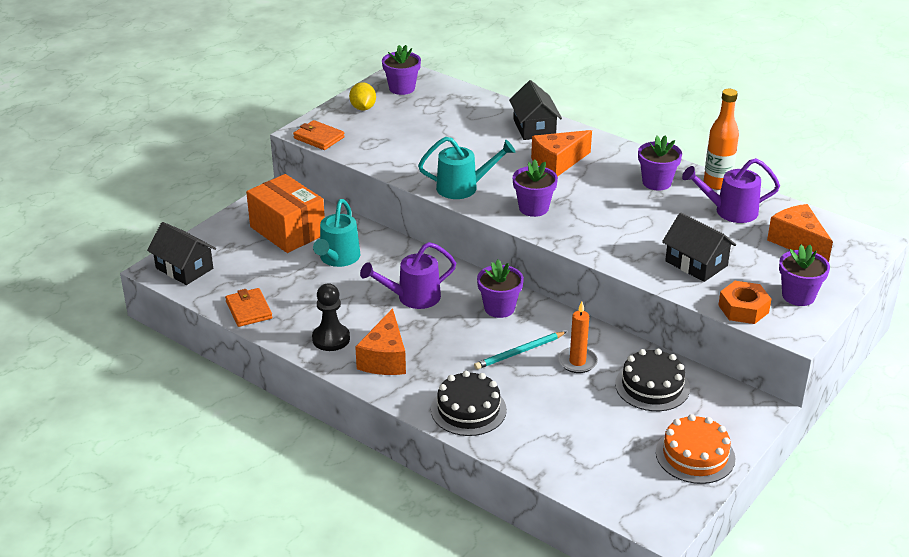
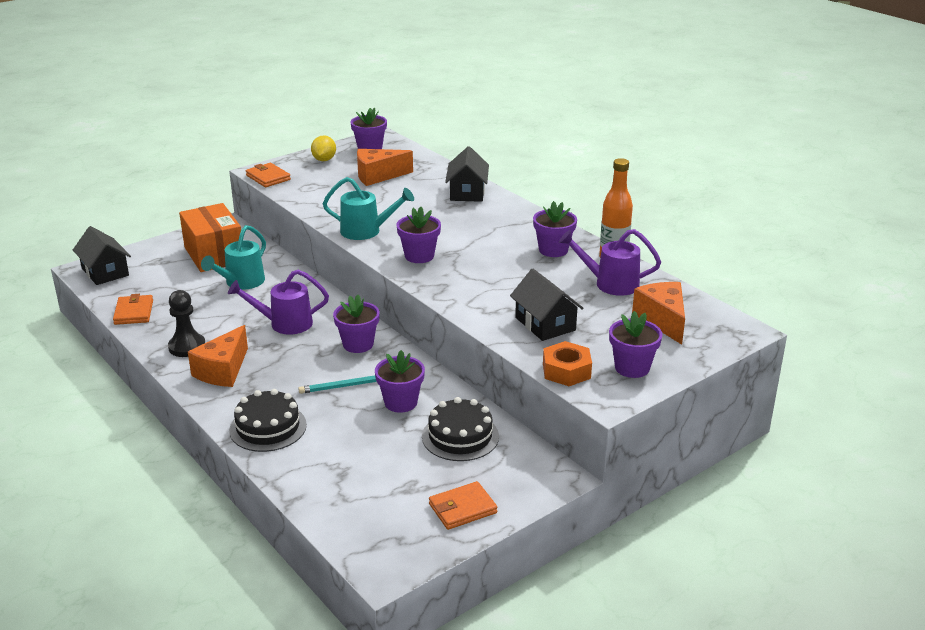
camera: 15 degrees right, 5 degrees down
(557, 163) = (469, 222): orange cheese -> orange cheese (378, 176)
(577, 362) = (400, 402): orange candle -> purple flower pot
(695, 455) = (462, 508): orange cake -> orange wallet

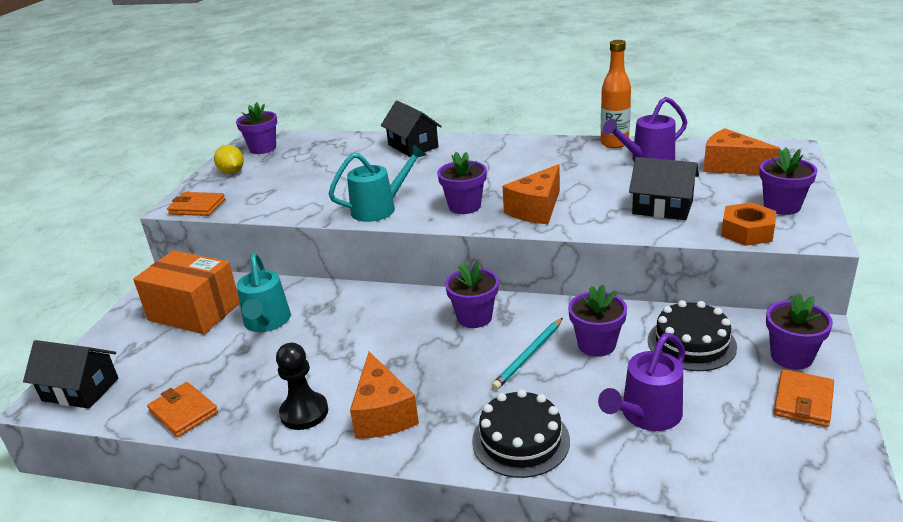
camera: 35 degrees left, 0 degrees up
(284, 324) = (373, 336): purple watering can -> purple watering can (646, 416)
(378, 176) = (309, 164): orange cheese -> orange cheese (536, 209)
(553, 250) = (561, 156): purple flower pot -> purple flower pot (791, 356)

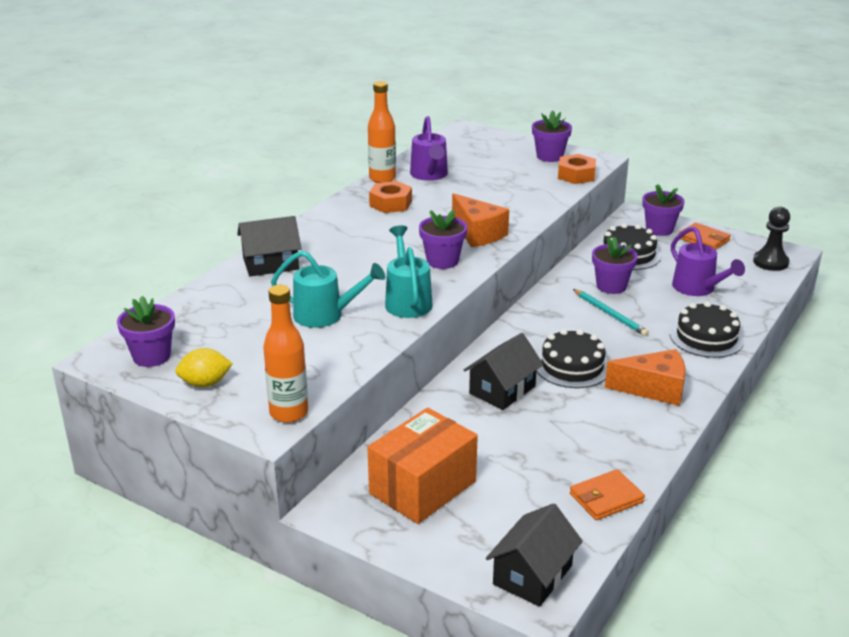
camera: 75 degrees left, 0 degrees up
(197, 207) = (289, 413): orange wallet -> orange bottle
(266, 323) = (479, 438): turquoise watering can -> turquoise watering can (326, 315)
(304, 412) = (636, 427): black pawn -> black pawn (770, 262)
(405, 350) = (572, 366): none -> black cake
(474, 317) = (544, 327): purple flower pot -> none
(564, 159) = (390, 203): none -> orange nut
(662, 207) = (517, 190): black house -> black house (502, 390)
(731, 166) = (473, 153): orange cheese -> none

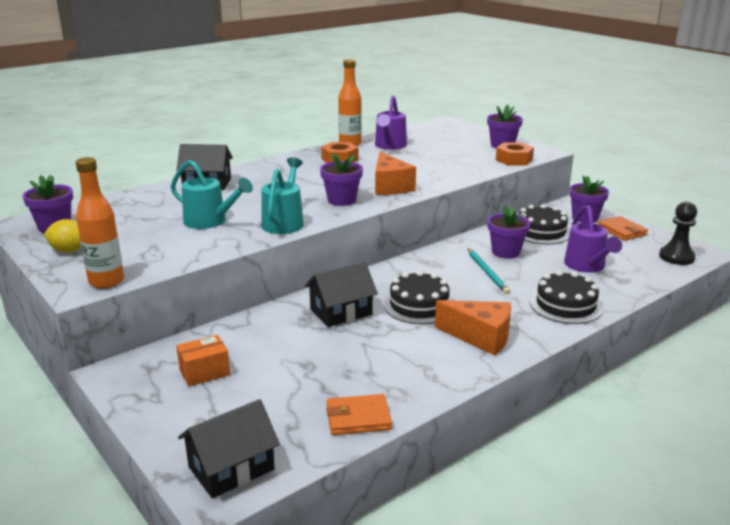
camera: 20 degrees right, 5 degrees down
(422, 487) = (204, 372): orange box -> orange box, size x0.52

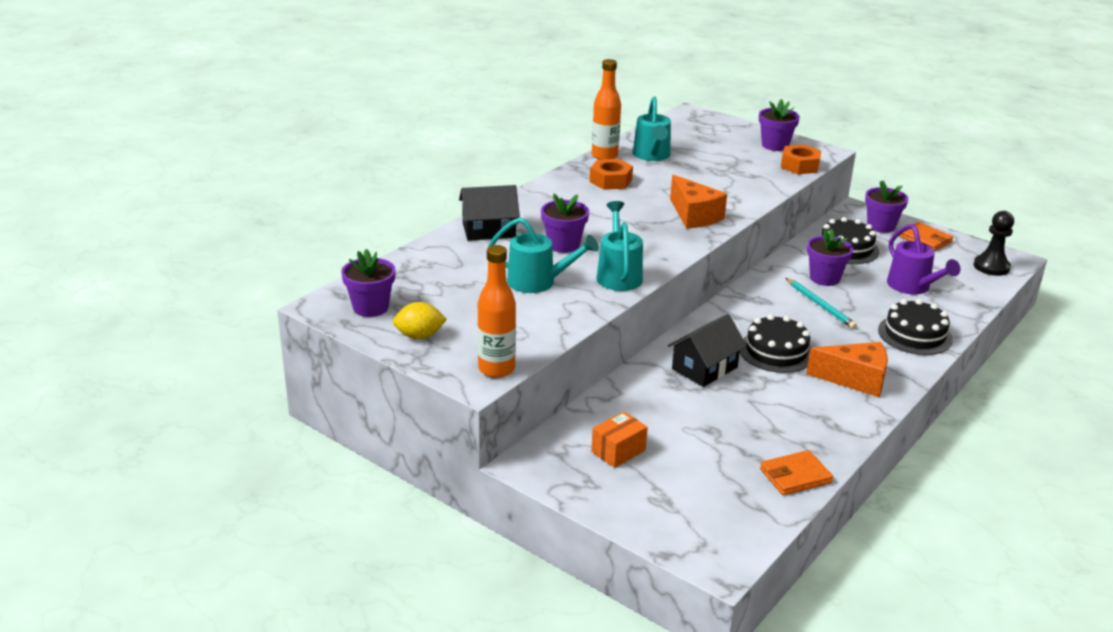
camera: 15 degrees left, 5 degrees up
(231, 468) = (715, 538): black house -> none
(341, 200) = (656, 239): purple flower pot -> purple flower pot (563, 245)
(389, 146) = (652, 156): purple watering can -> turquoise watering can

